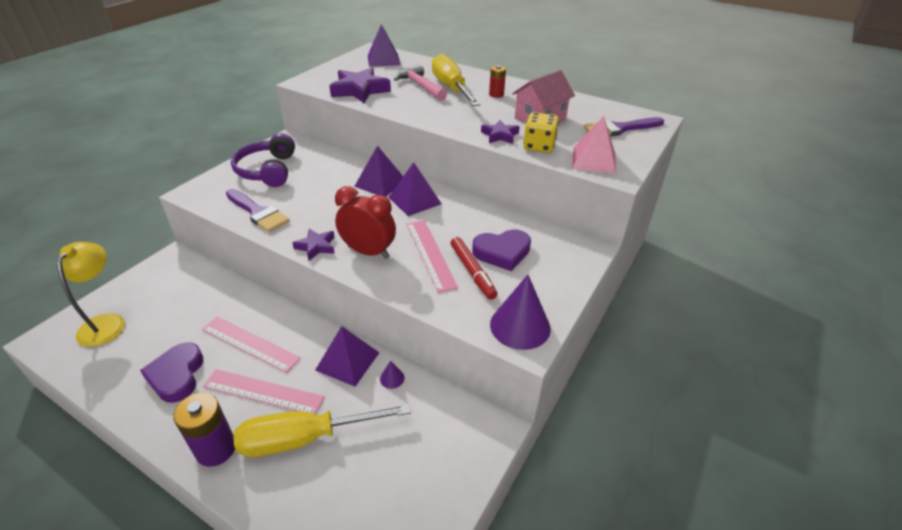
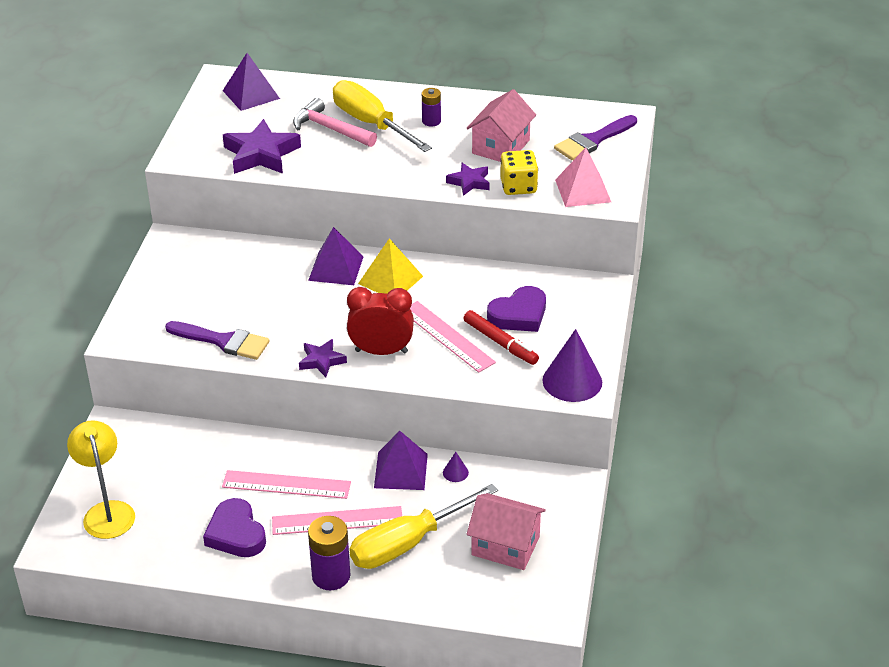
camera: 20 degrees left, 0 degrees up
(267, 170) = (186, 287): purple headphones -> none
(392, 476) = (505, 546): none -> pink house
(415, 200) = (390, 280): purple pyramid -> yellow pyramid
(496, 94) = (431, 121): red battery -> purple battery

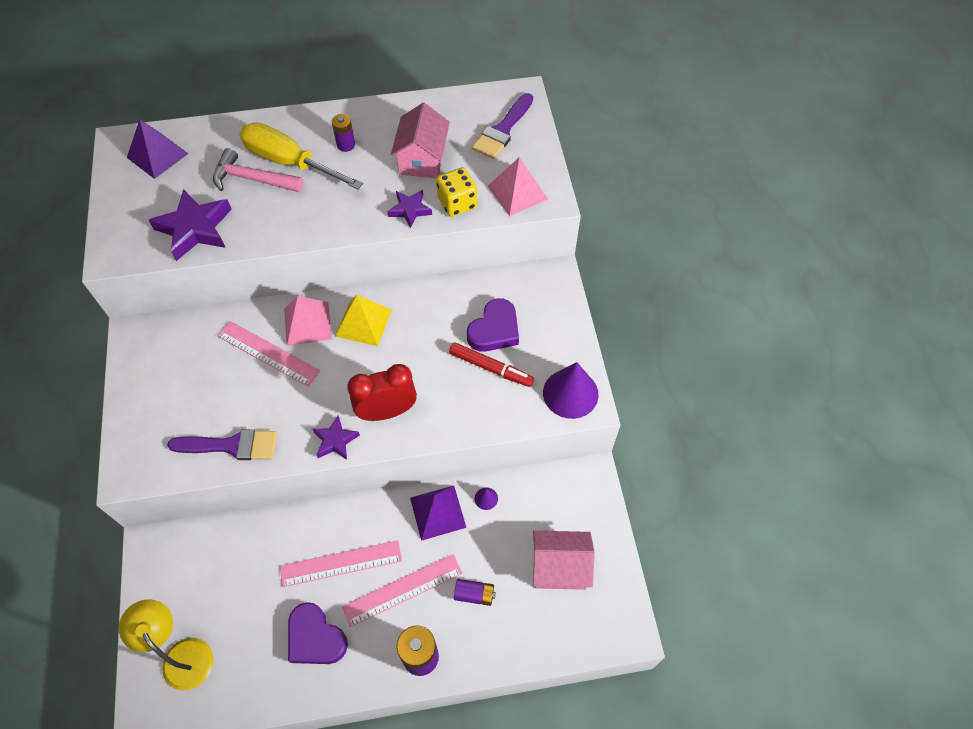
camera: 20 degrees left, 20 degrees up
(336, 268) = (307, 323): purple pyramid -> pink pyramid
(407, 543) = (474, 594): yellow screwdriver -> purple battery
(447, 336) = (440, 375): pink ruler -> pink ruler (268, 353)

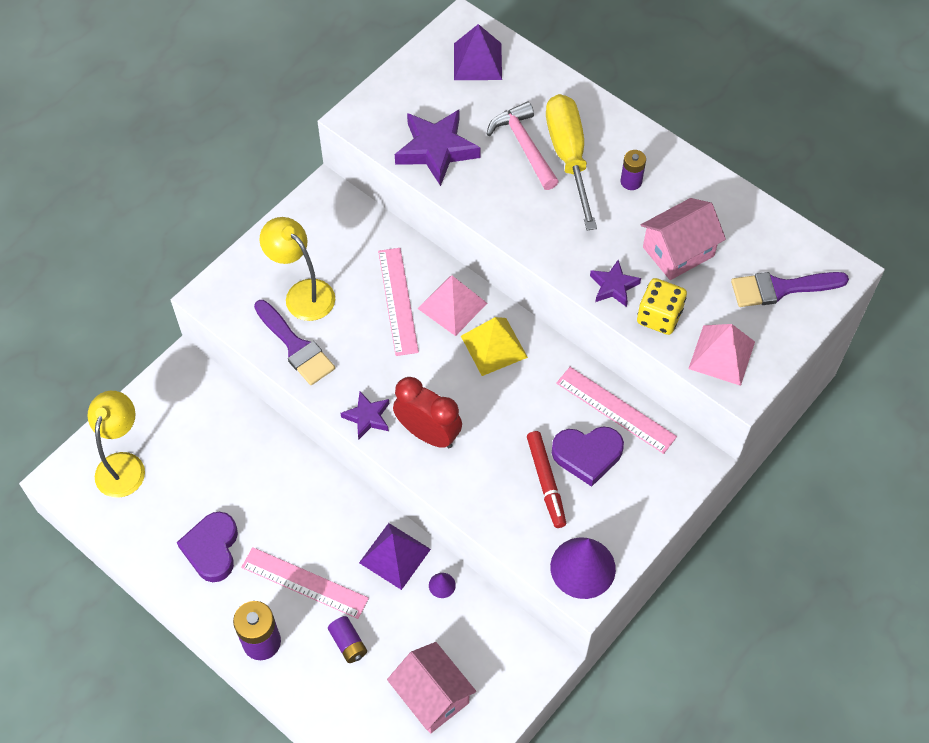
camera: 50 degrees right, 0 degrees up
(195, 408) = (302, 293): none -> yellow lamp
(341, 563) = (286, 517): pink ruler -> pink ruler (615, 410)

